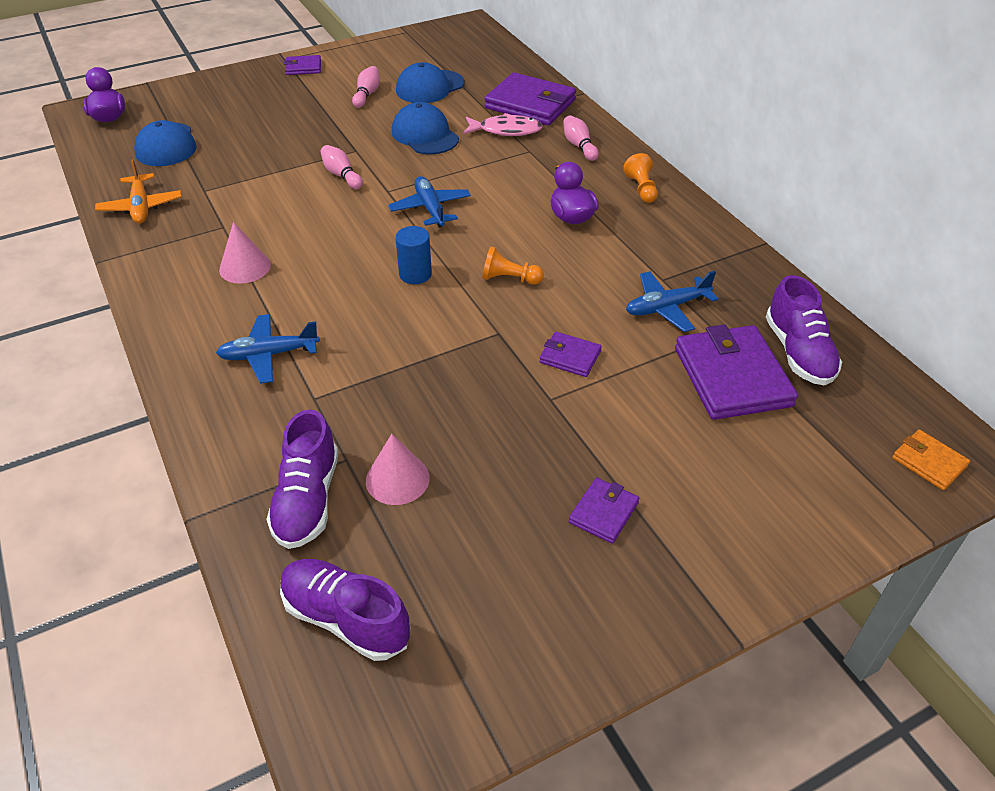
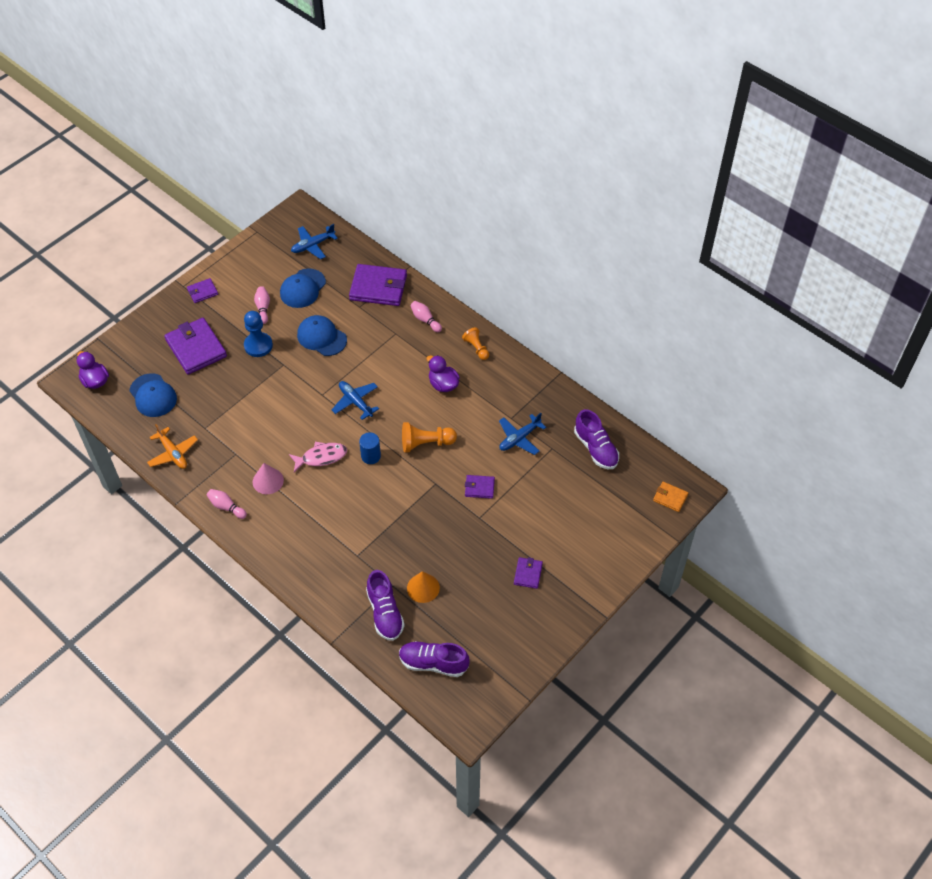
camera: 20 degrees left, 10 degrees up
(269, 355) = (317, 536): blue plane -> blue plane (313, 245)
(336, 126) = (258, 345): none -> blue pawn
(341, 175) = (286, 389): pink bowling pin -> pink bowling pin (226, 507)
(397, 479) = (423, 588): pink cone -> orange cone
(506, 130) = (373, 318): pink fish -> pink fish (321, 457)
(509, 279) = (426, 443): orange pawn -> orange pawn, size x1.53
(732, 377) = (566, 475): purple wallet -> purple wallet (196, 348)

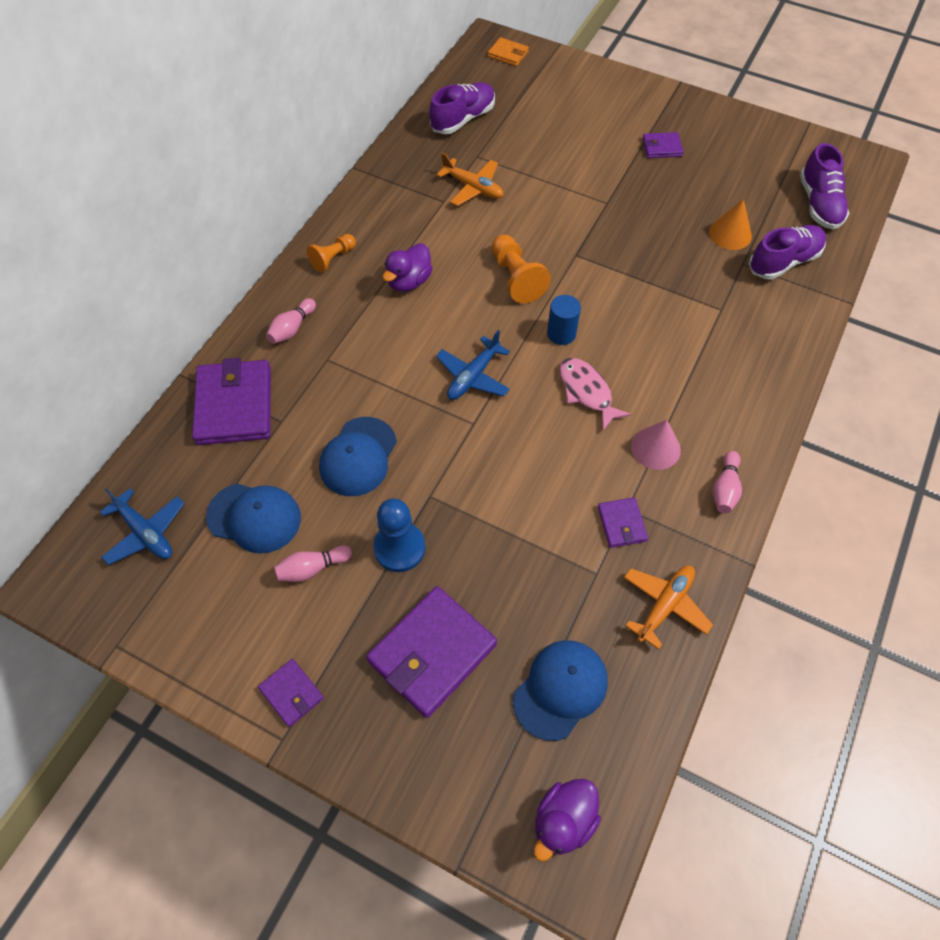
camera: 105 degrees left, 5 degrees up
(479, 488) = (563, 211): purple wallet -> purple wallet (622, 524)
(519, 438) = (473, 187): blue plane -> orange plane
(670, 498) = (508, 54): orange wallet -> orange wallet turned 75 degrees counterclockwise

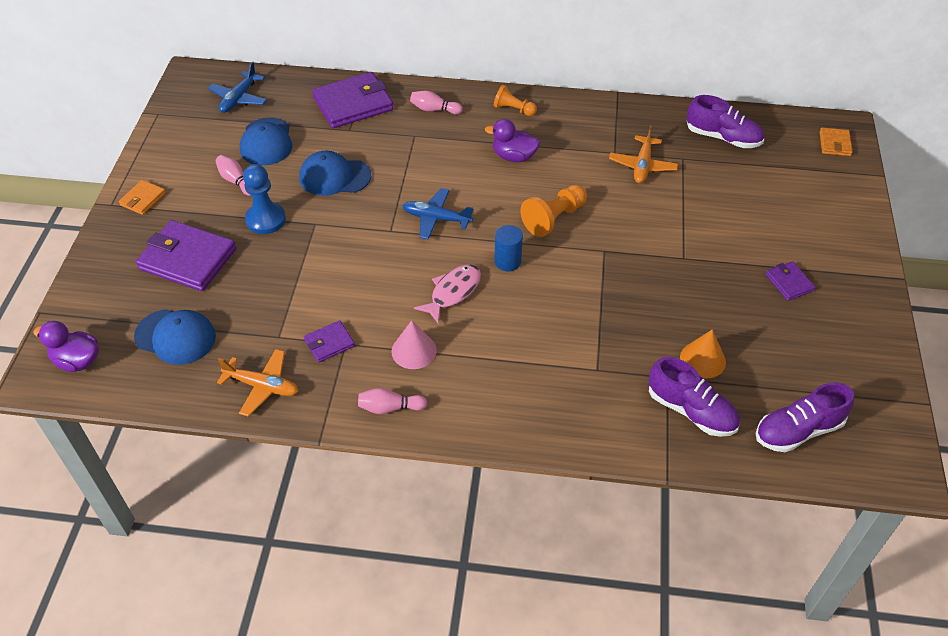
camera: 70 degrees right, 10 degrees down
(291, 693) = (143, 199): purple wallet -> orange wallet

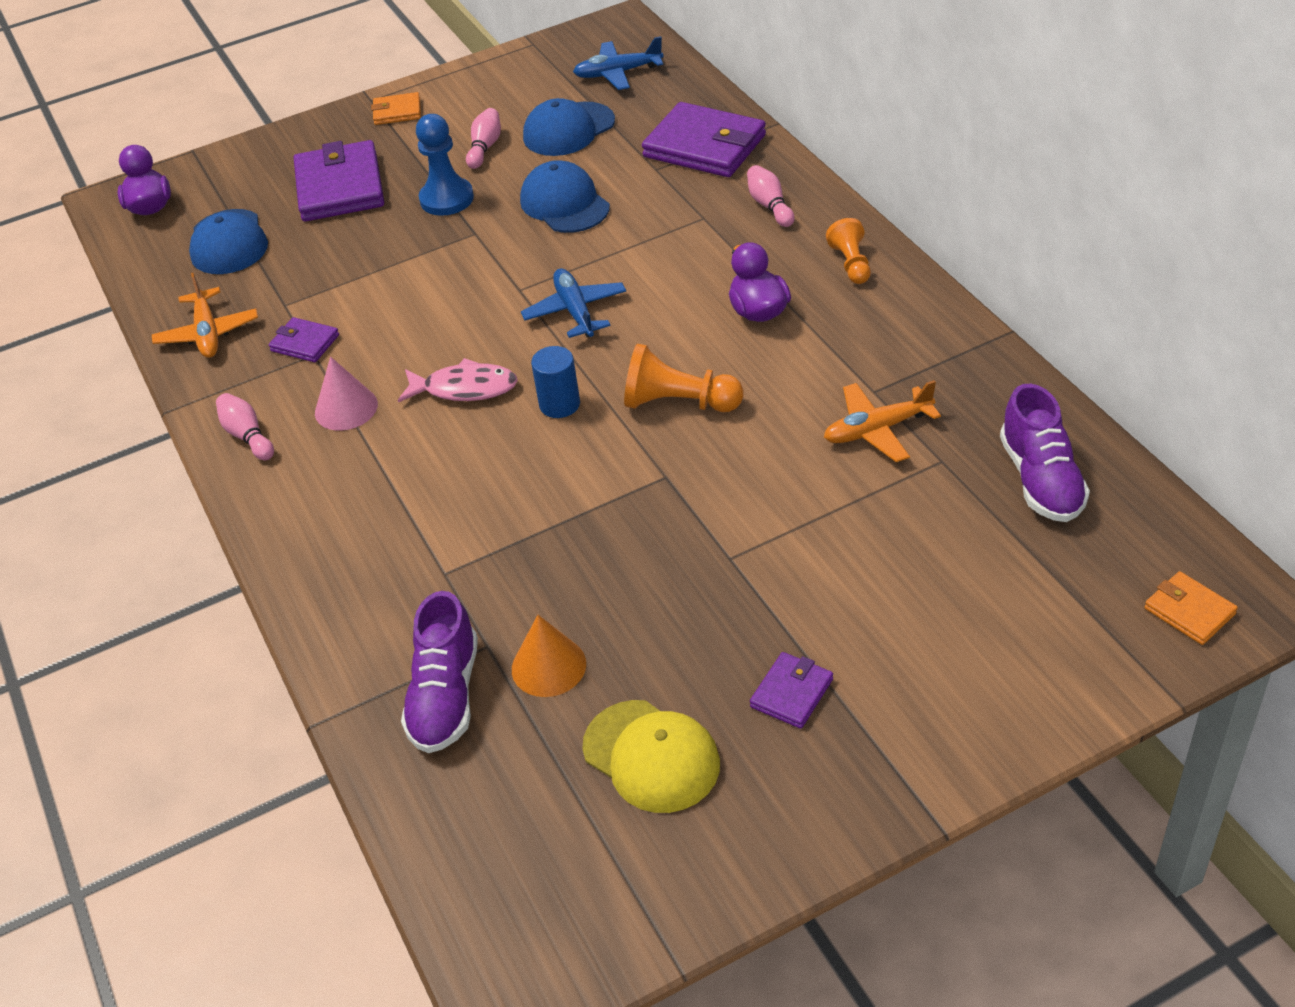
camera: 60 degrees right, 5 degrees down
(792, 350) = (651, 756): none -> yellow cap
(798, 430) = (498, 828): purple shoe -> none
(834, 144) = (1189, 611): orange wallet -> orange wallet turned 75 degrees clockwise

